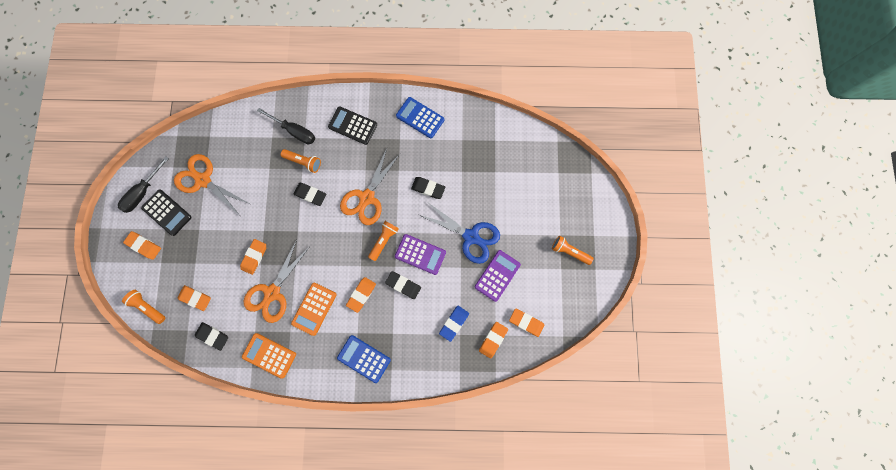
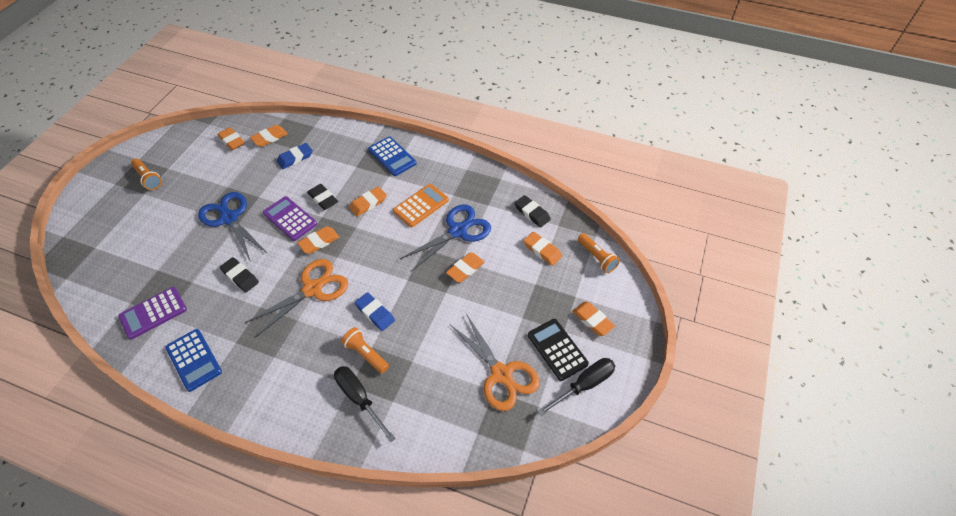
camera: 160 degrees left, 25 degrees down
(269, 355) = (480, 183): orange calculator -> none
(272, 292) = (457, 231): orange scissors -> blue scissors
(310, 194) = (375, 313): black eraser -> blue eraser
(353, 126) = (281, 379): black calculator -> none
(384, 240) = (319, 242): orange flashlight -> orange eraser
(497, 275) = (229, 180): purple calculator -> purple calculator (153, 313)

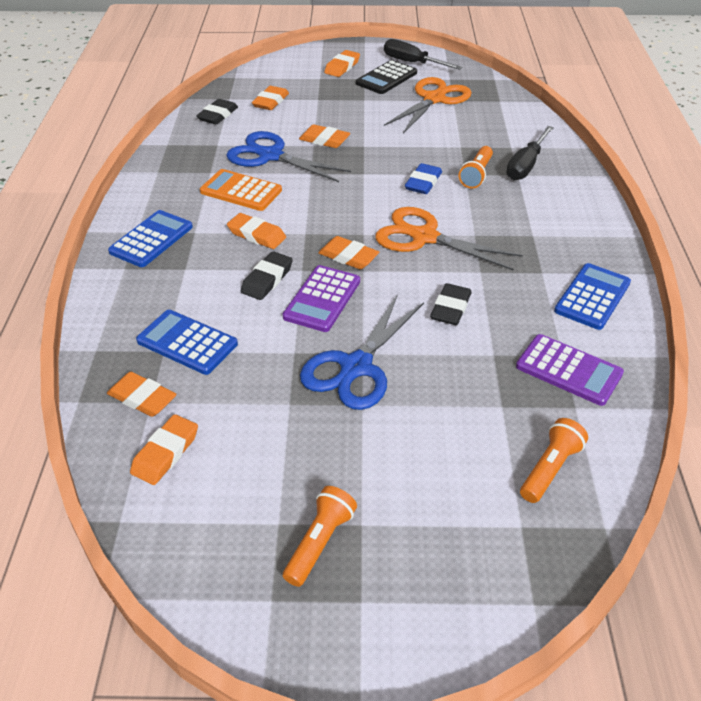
camera: 110 degrees left, 10 degrees down
(295, 158) = (187, 343): blue eraser -> blue calculator
(597, 257) = (264, 73): orange flashlight -> orange flashlight (550, 468)

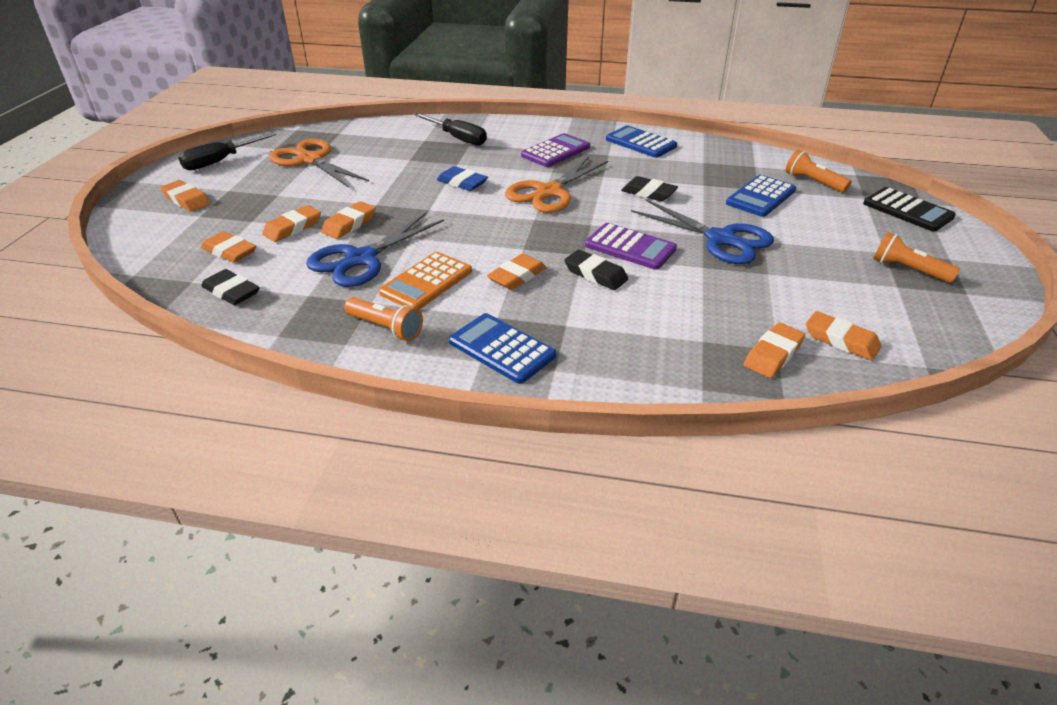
camera: 80 degrees left, 5 degrees down
(187, 343) = (690, 325): blue calculator -> blue calculator (760, 197)
(348, 256) = (568, 229): orange eraser -> orange eraser (293, 228)
(386, 78) = (241, 178): black calculator -> black calculator (907, 210)
(476, 175) = (462, 159): orange flashlight -> orange flashlight (386, 328)
(568, 370) = (719, 162): purple calculator -> purple calculator (555, 151)

